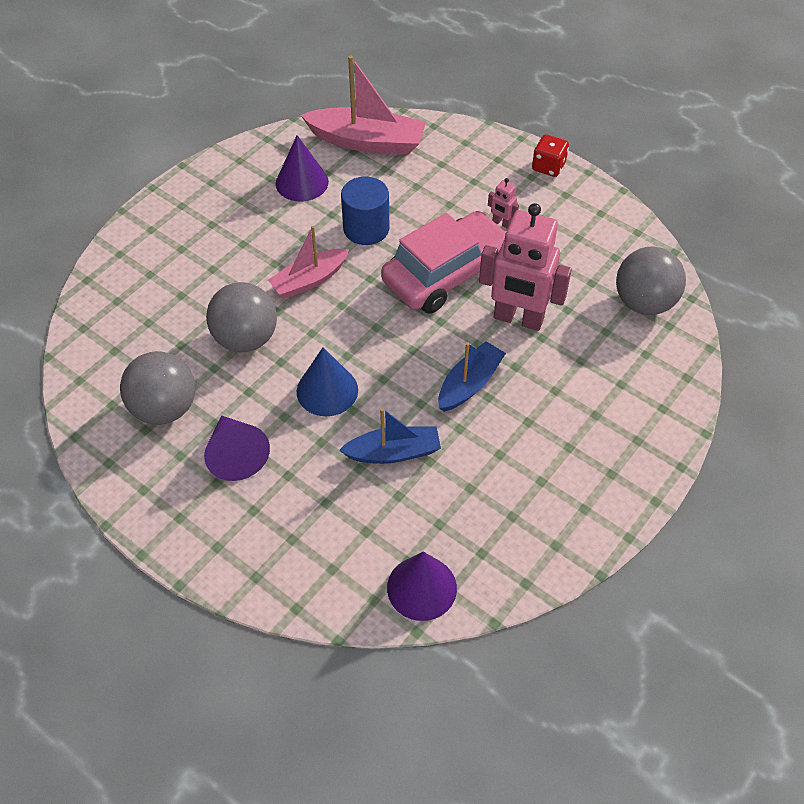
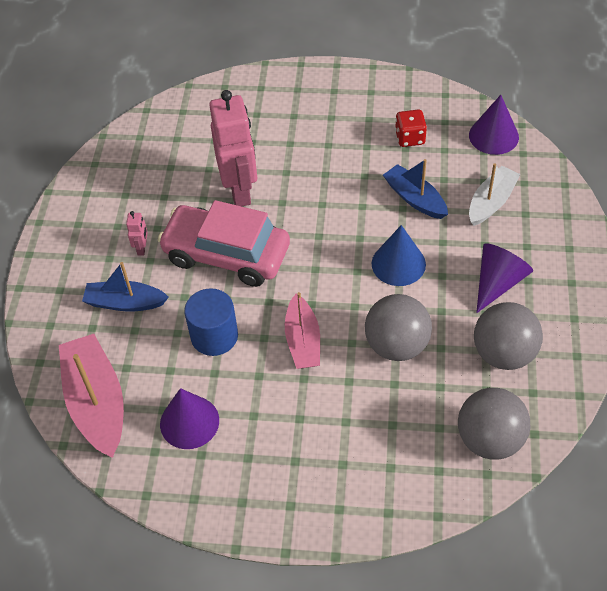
camera: 120 degrees left, 0 degrees up
(309, 280) = (303, 341): pink boat -> pink boat turned 60 degrees clockwise
(332, 517) = (491, 202): none -> white boat
(469, 384) = (323, 188): blue boat -> blue boat (125, 303)
(548, 167) = (48, 250): red dice -> red dice (410, 138)
(644, 303) = (170, 131): grey ball -> grey ball (489, 439)

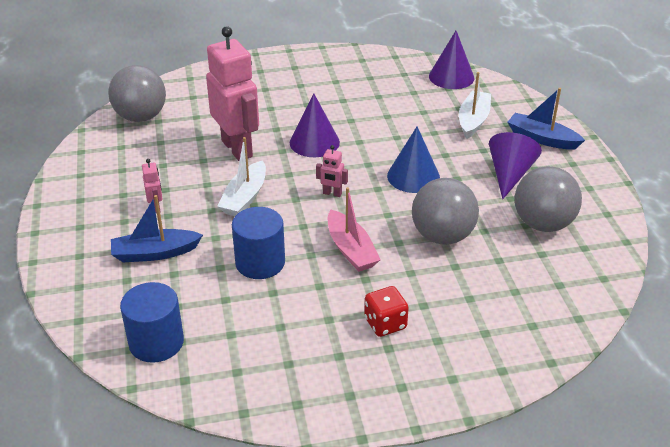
camera: 20 degrees left, 15 degrees down
(97, 403) = (156, 342): pink boat -> blue cylinder
(189, 422) = (264, 338): purple cone -> purple cone (314, 142)
(226, 254) = (245, 197): pink car -> white boat
(310, 268) = (332, 193): none -> pink robot
(410, 138) = (379, 88): red dice -> red dice (385, 323)
(415, 198) = (404, 128): blue boat -> blue boat (542, 138)
(489, 439) = (566, 290): grey ball -> grey ball (141, 117)

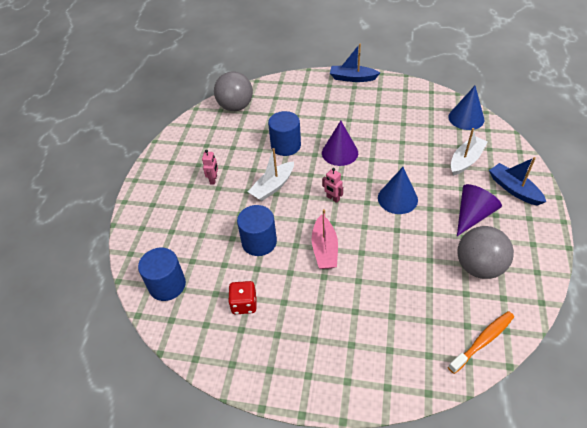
camera: 25 degrees right, 10 degrees up
(155, 253) = (197, 215): blue boat -> blue boat (352, 78)
(237, 148) = (286, 145): pink robot -> blue cylinder
(385, 323) = (320, 318): red dice -> red dice (244, 304)
(442, 236) = (395, 256): grey ball -> none
(451, 77) = (466, 118): purple cone -> blue cone
(584, 295) = (483, 341): none -> orange toothbrush

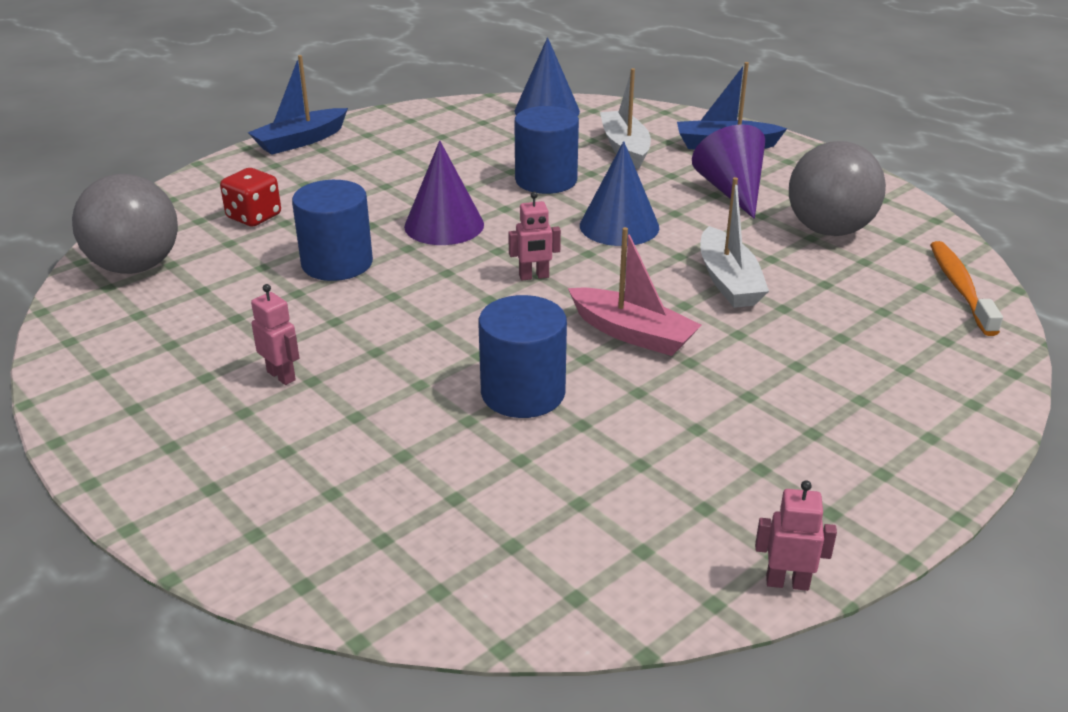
camera: 55 degrees left, 15 degrees down
(167, 285) = (474, 562): blue cylinder -> blue cylinder (546, 180)
(220, 374) = (787, 582): none -> pink robot
(244, 304) = (649, 476): red dice -> red dice (254, 217)
(273, 186) = (412, 319): white boat -> white boat (728, 281)

